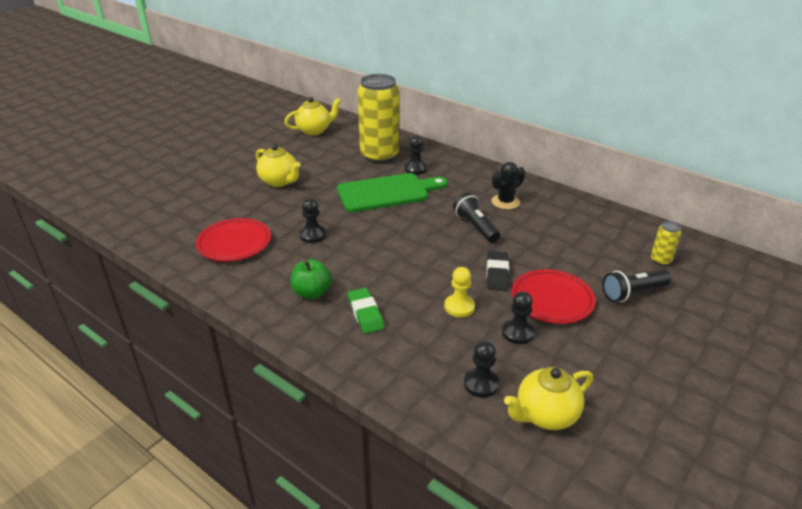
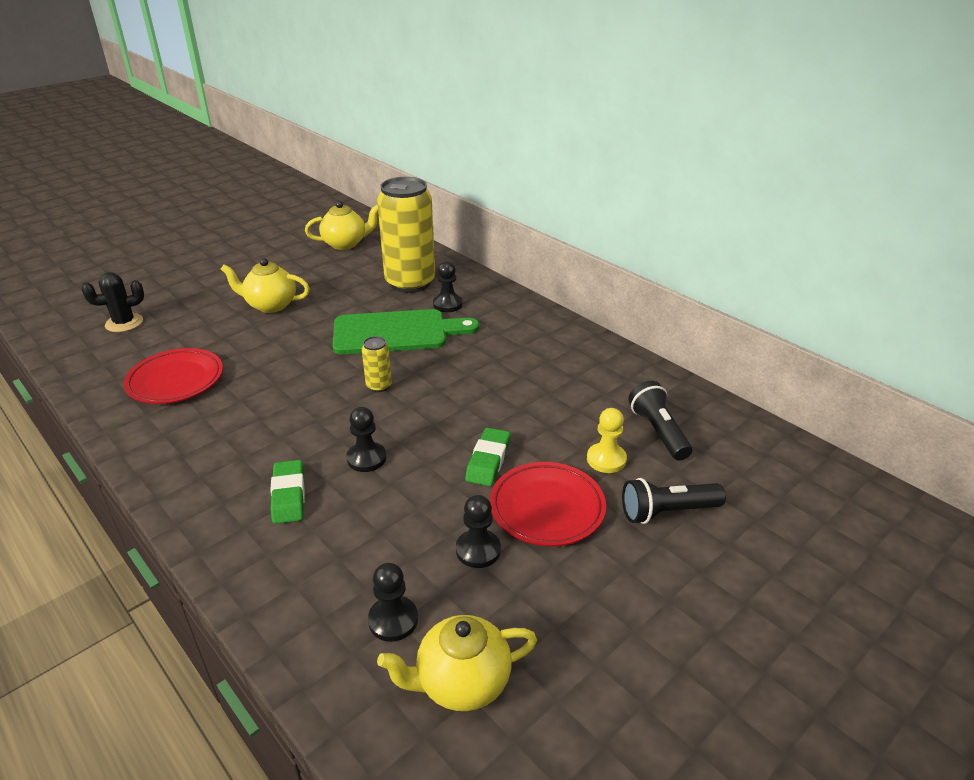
camera: 10 degrees right, 0 degrees up
(279, 181) = (270, 305): yellow teapot -> yellow teapot turned 135 degrees clockwise
(312, 293) = (235, 458): green apple -> none
(313, 235) = (276, 380): black pawn -> black pawn (366, 458)
(459, 307) = (416, 502): yellow pawn -> yellow pawn (606, 459)
(475, 227) = (489, 390): black flashlight -> black flashlight (658, 432)
(497, 274) = (488, 460): black eraser -> green eraser
(505, 202) = (545, 360): black cactus -> black cactus (124, 323)
(660, 260) = (728, 467): yellow can -> yellow can (379, 386)

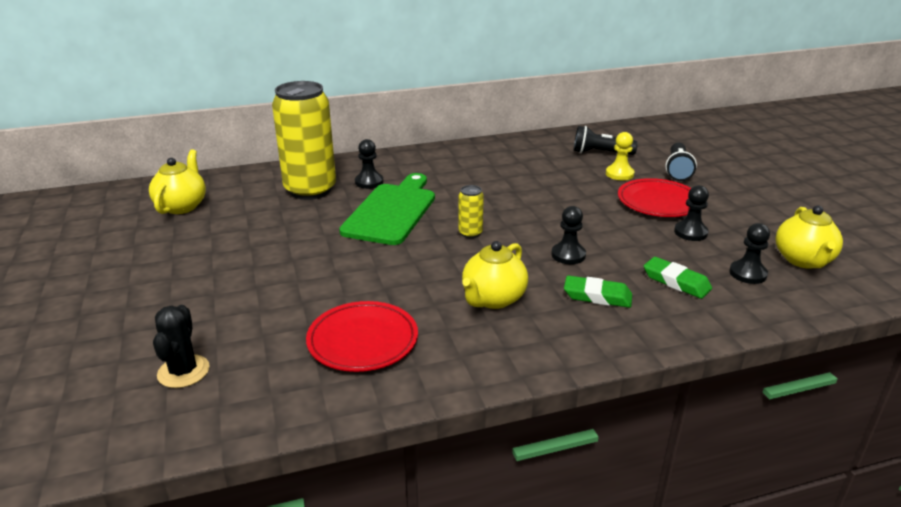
camera: 65 degrees left, 5 degrees down
(270, 305) = (264, 265): yellow teapot -> yellow teapot (493, 299)
(488, 460) = (599, 210): green eraser -> green eraser (676, 282)

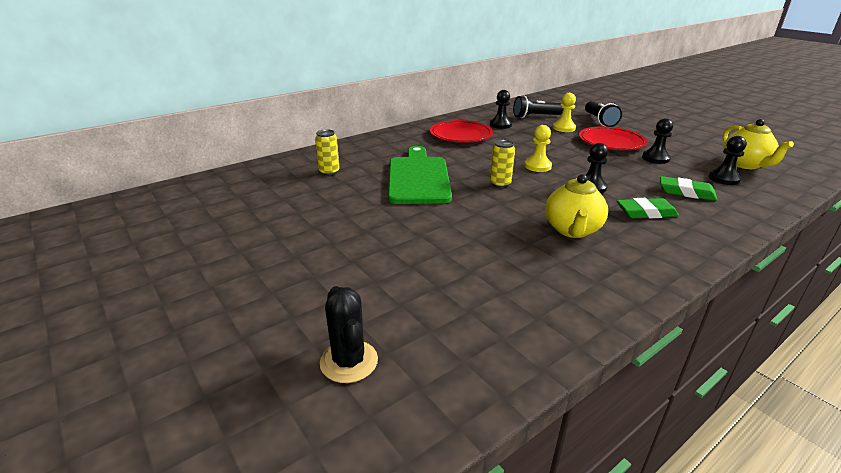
camera: 20 degrees left, 0 degrees up
(182, 206) = (211, 203): yellow teapot -> none
(310, 190) = (329, 172): yellow can -> yellow can, size x0.42
(363, 341) = (500, 288): red plate -> red plate (461, 135)
(369, 182) = (376, 159): black pawn -> black pawn (500, 125)
(534, 219) = (537, 166): none -> yellow pawn

